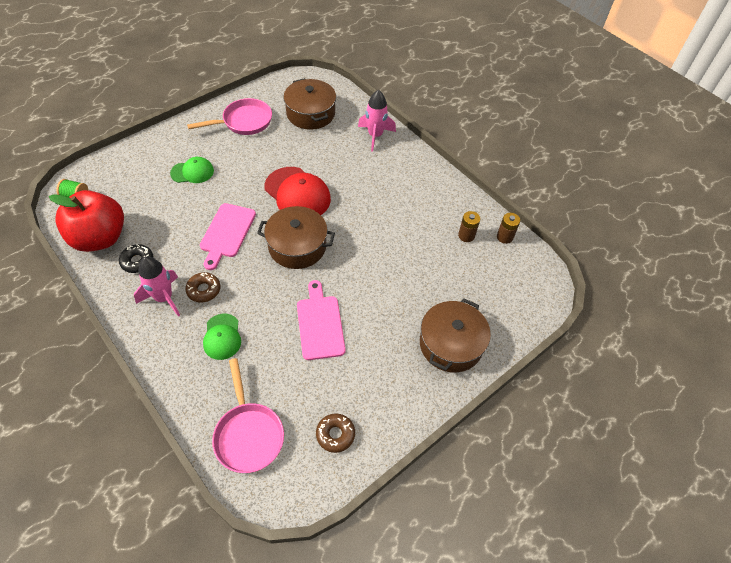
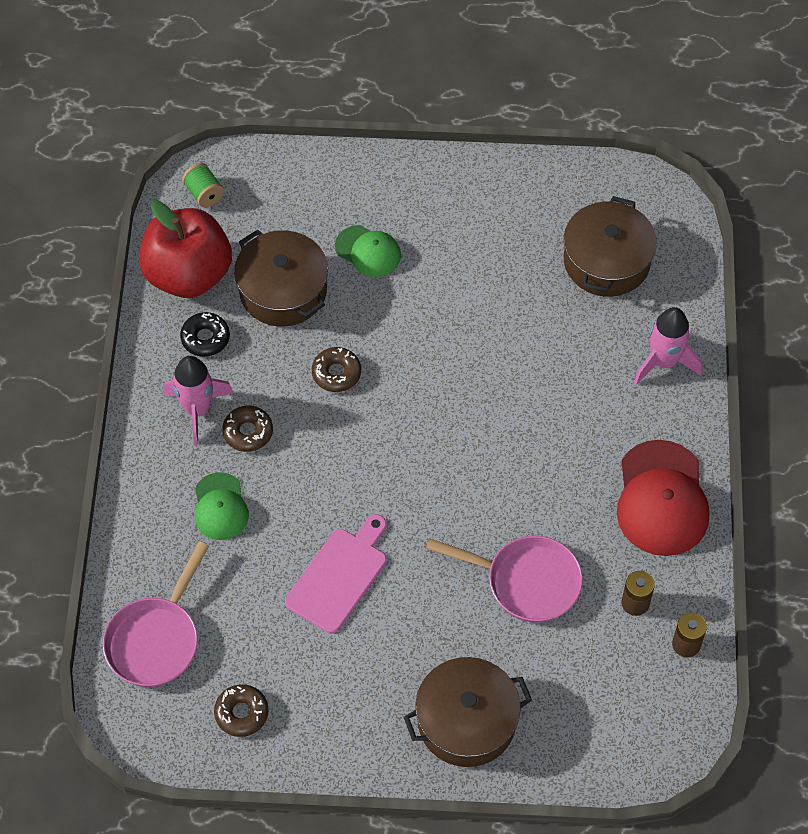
camera: 45 degrees right, 5 degrees up
(222, 337) = (220, 507): green cap -> green cap turned 45 degrees counterclockwise
(227, 233) = (336, 373): pink cutting board -> brown donut
(244, 122) = (501, 213): pink pan -> pink pan (526, 581)
(297, 194) = (472, 379): red cap -> red cap (661, 499)
(297, 246) = (404, 455): brown pot -> brown pot (283, 290)

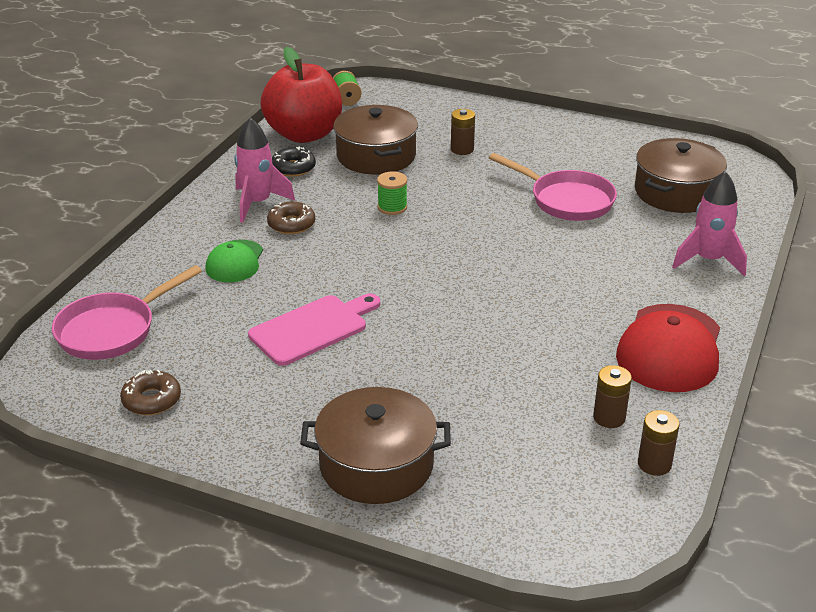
camera: 20 degrees right, 25 degrees down
(336, 373) = (392, 207): brown donut -> green spool
(368, 251) = (462, 149): green cap -> brown battery
(526, 581) = (498, 374): pink pan -> pink pan (566, 200)

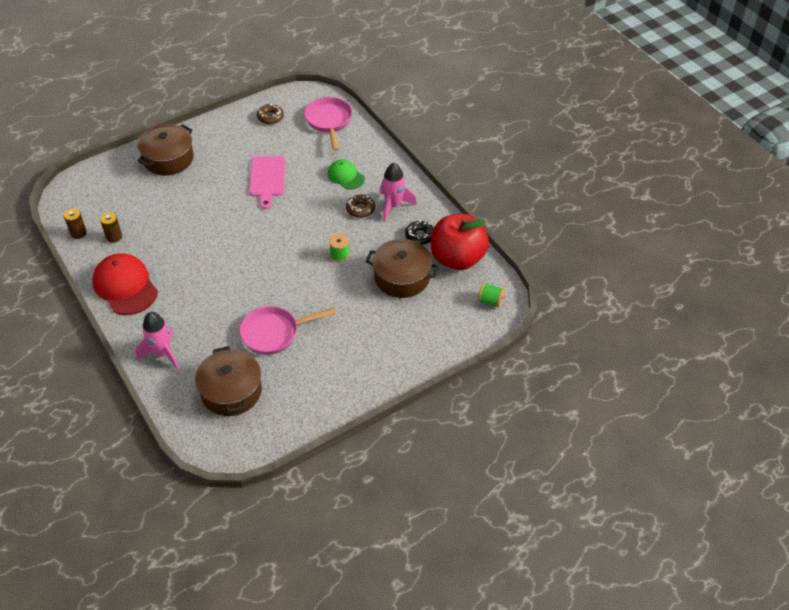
camera: 125 degrees right, 15 degrees up
(462, 149) = (374, 321): brown battery -> none

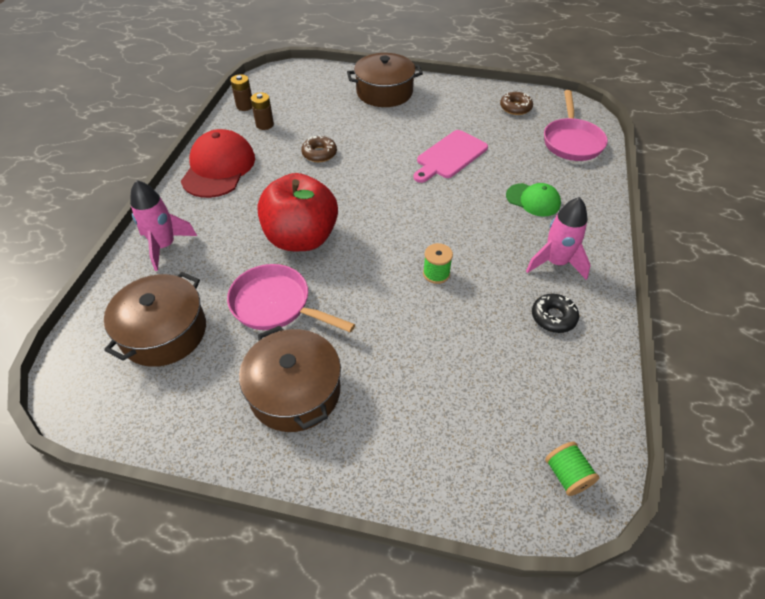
camera: 45 degrees right, 0 degrees up
(329, 121) = (572, 141): pink pan -> pink pan turned 150 degrees clockwise
(345, 176) = (533, 200): green cap -> green cap turned 120 degrees clockwise
(360, 209) = (513, 242): brown donut -> brown donut (319, 153)
(402, 277) = (479, 350): brown pot -> brown pot (295, 391)
(457, 258) = (576, 380): red apple -> red apple (301, 238)

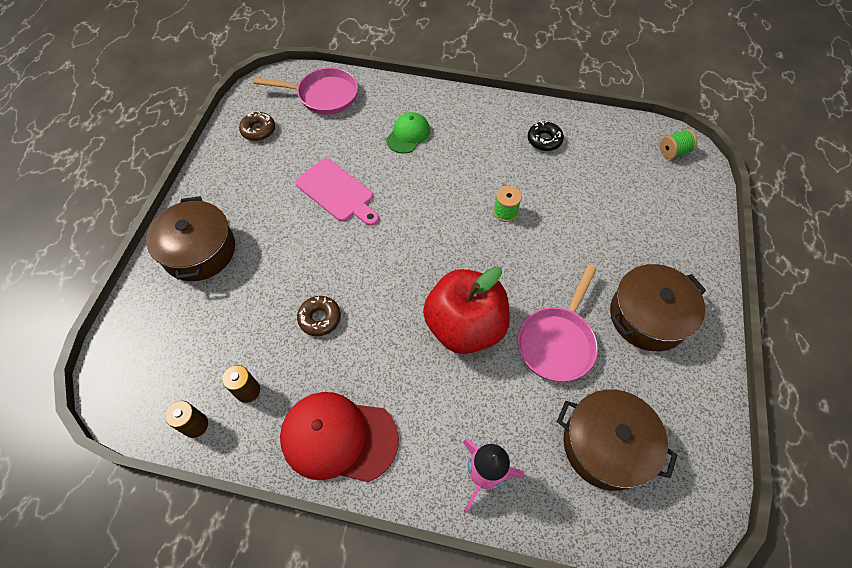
camera: 90 degrees left, 10 degrees up
(556, 263) = (486, 130): pink rocket -> none

